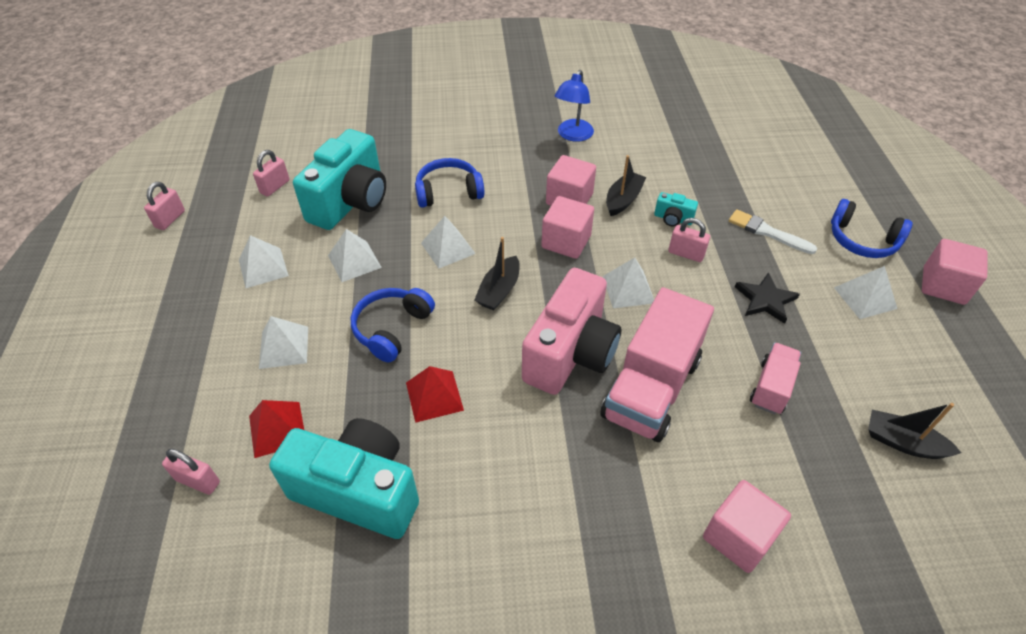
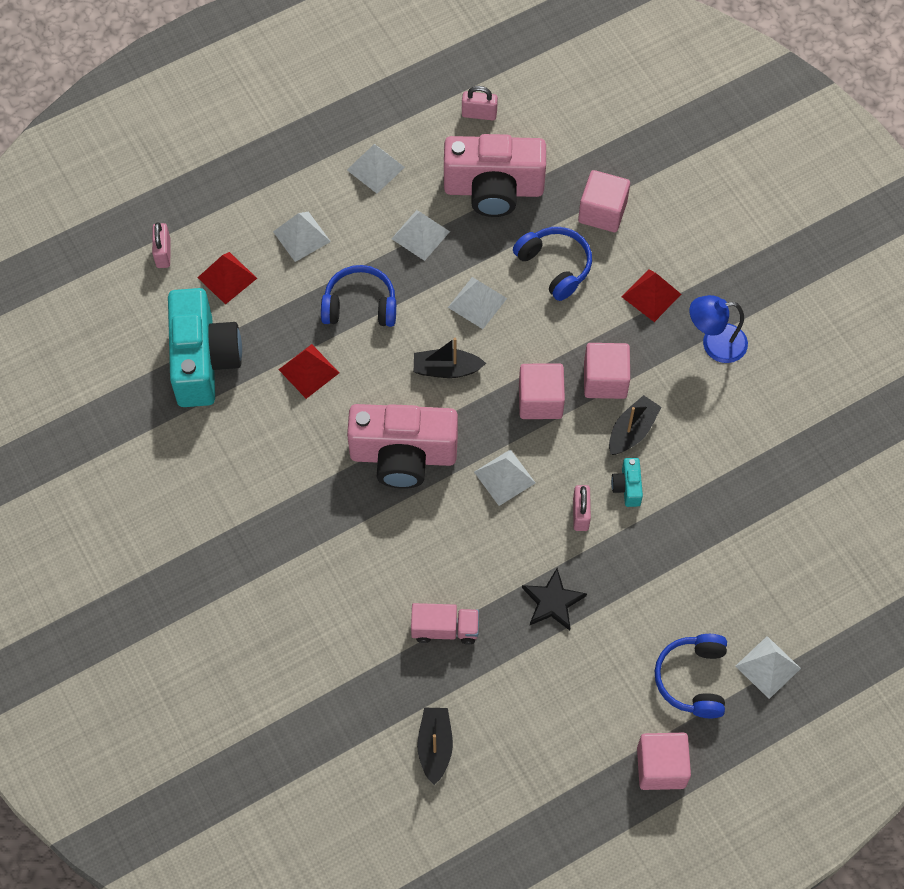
camera: 65 degrees right, 15 degrees up
(170, 219) = (392, 58): pink padlock -> none
(350, 202) = (493, 189): turquoise camera -> pink camera
(511, 152) = (651, 295): none -> red pyramid
(623, 200) = (632, 431): black boat -> black boat turned 60 degrees counterclockwise
(651, 388) = (396, 532): pink truck -> none
(738, 537) = (285, 635): pink cube -> pink cube (602, 212)
(767, 232) = (655, 583): white brush -> none
(865, 298) = (603, 693): white pyramid -> white pyramid (768, 667)

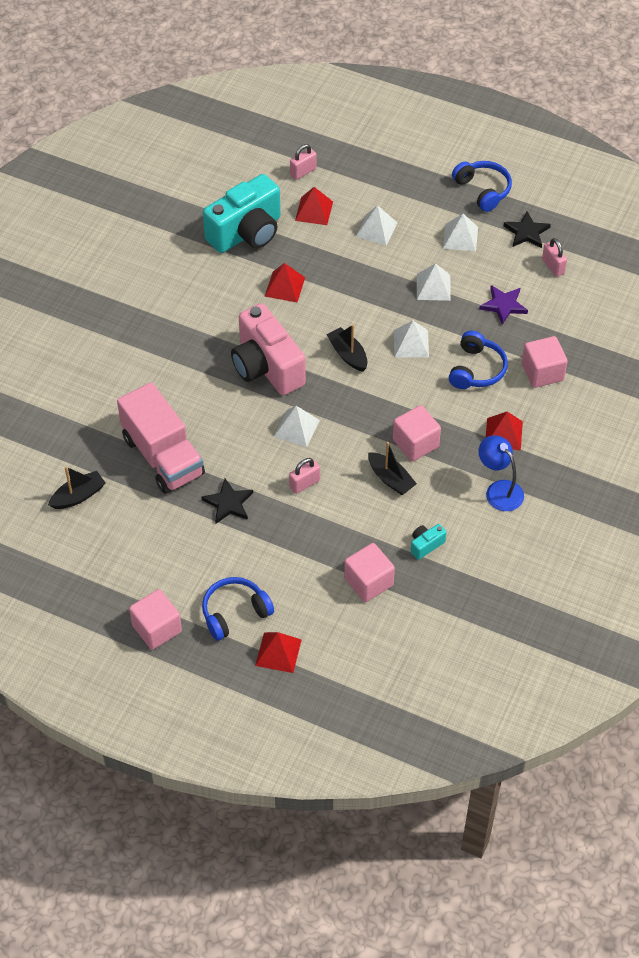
camera: 55 degrees right, 10 degrees down
(360, 305) = (354, 285): blue headphones -> blue headphones (483, 190)
(417, 107) = (526, 232): none -> black star
(445, 629) = (163, 456): pink truck -> pink truck, size x1.91
(493, 189) = (503, 305): pink camera -> purple star
(540, 400) = (369, 416): pink cube -> pink cube (368, 582)
(627, 487) = (346, 499): turquoise camera -> turquoise camera (426, 545)
(632, 431) = (390, 479): black boat -> black boat turned 45 degrees clockwise
(768, 667) = (278, 652): white pyramid -> red pyramid

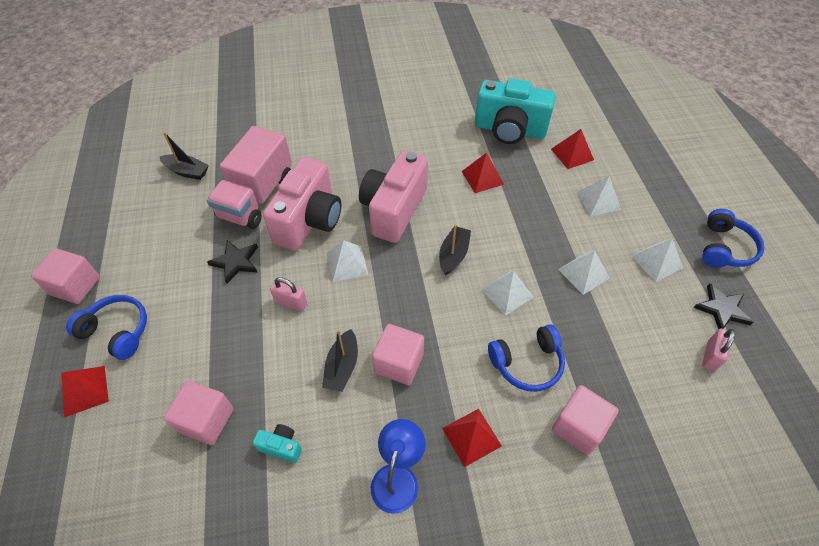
camera: 55 degrees right, 0 degrees up
(226, 431) = (309, 221): none -> pink camera
(303, 172) = (600, 129): pink padlock -> none
(503, 305) = (621, 341): purple star -> none

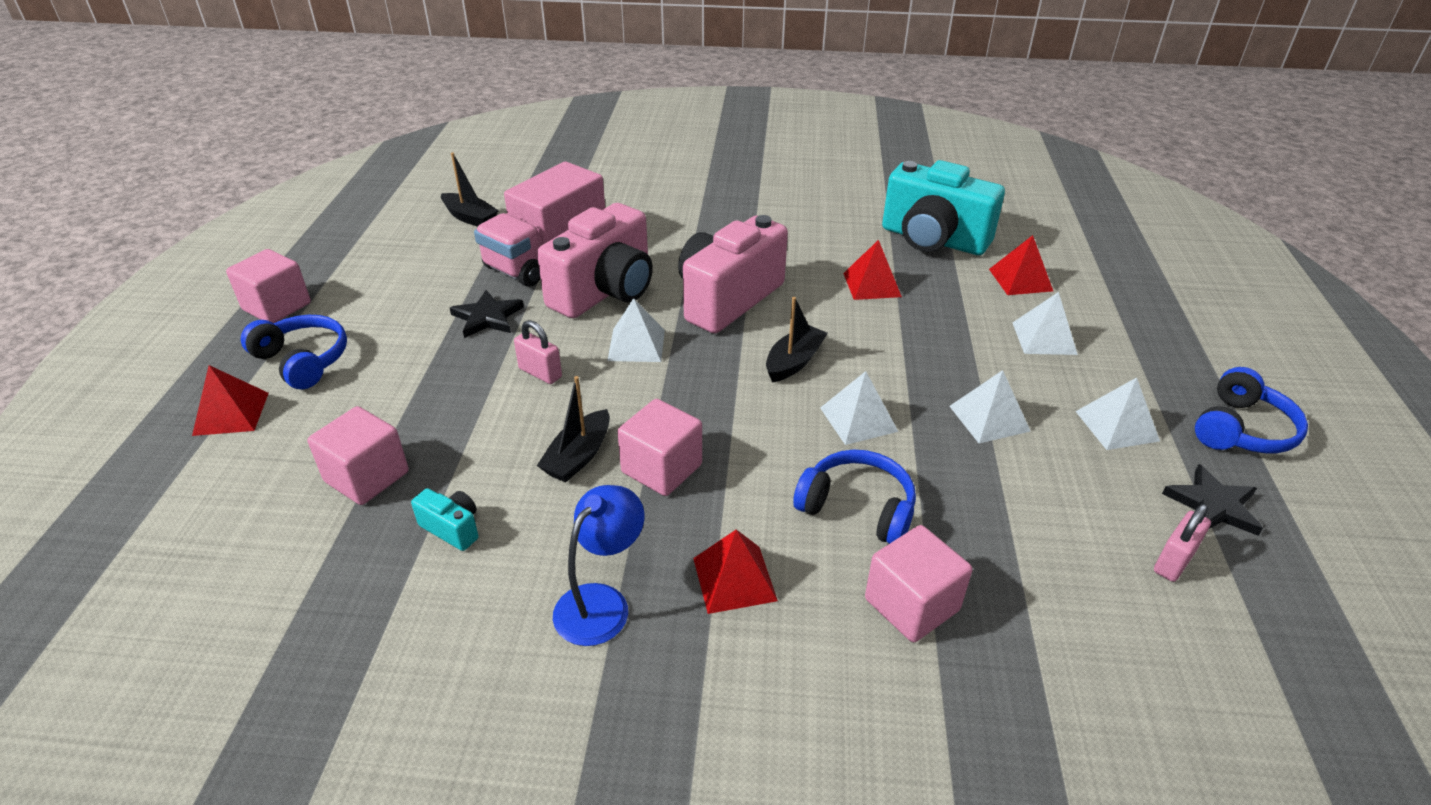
camera: 15 degrees right, 15 degrees down
(527, 363) = (857, 508): blue headphones -> blue headphones turned 150 degrees counterclockwise

